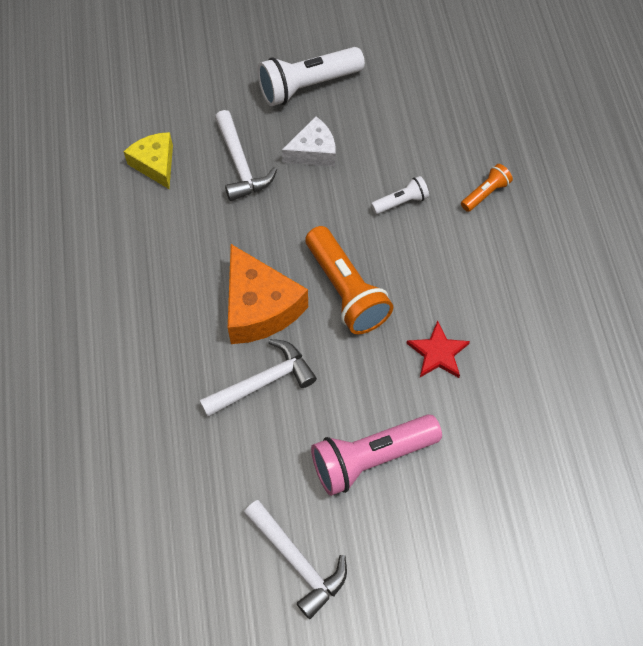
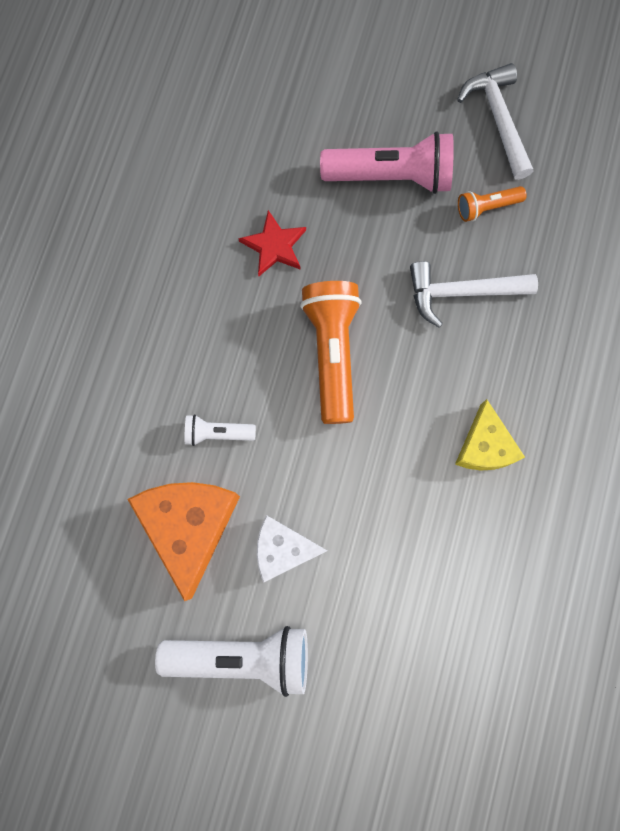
camera: 155 degrees left, 15 degrees up
(155, 164) = (480, 620): yellow cheese -> yellow cheese (484, 446)
(240, 164) = (378, 571): white hammer -> none
(259, 307) = (432, 375): orange cheese -> orange cheese (189, 526)
(485, 193) = (119, 401): orange flashlight -> orange flashlight (486, 207)

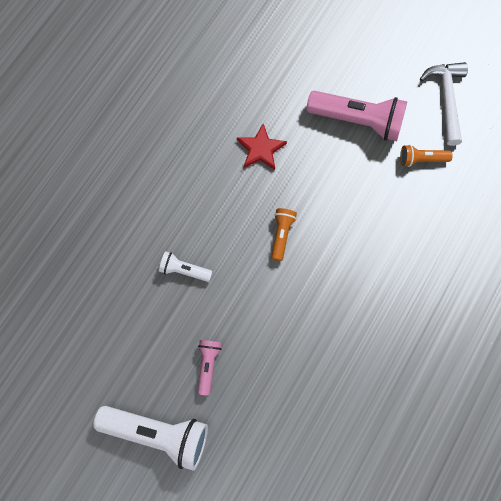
camera: 15 degrees right, 5 degrees down
(189, 526) = (146, 331): orange cheese -> none
(283, 549) = (208, 365): white cheese -> pink flashlight
(332, 353) = (281, 235): orange flashlight -> orange flashlight, size x0.51
(461, 292) = (387, 215): white hammer -> none
(484, 446) = (374, 330): yellow cheese -> none

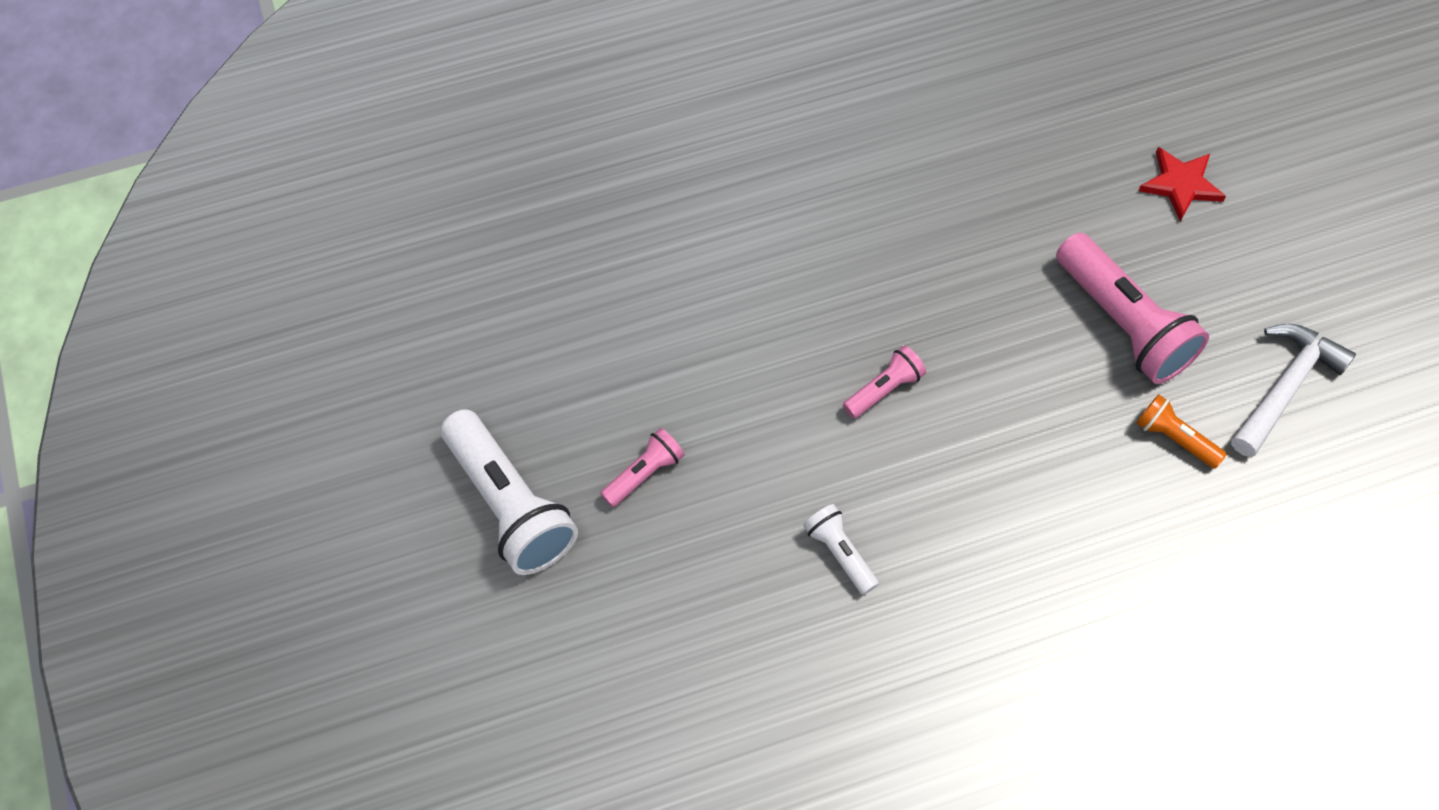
camera: 40 degrees right, 10 degrees down
(184, 270) = (716, 337): white flashlight -> white flashlight (840, 553)
(261, 149) = (951, 264): red star -> red star (1181, 184)
(281, 235) = (884, 389): orange flashlight -> pink flashlight

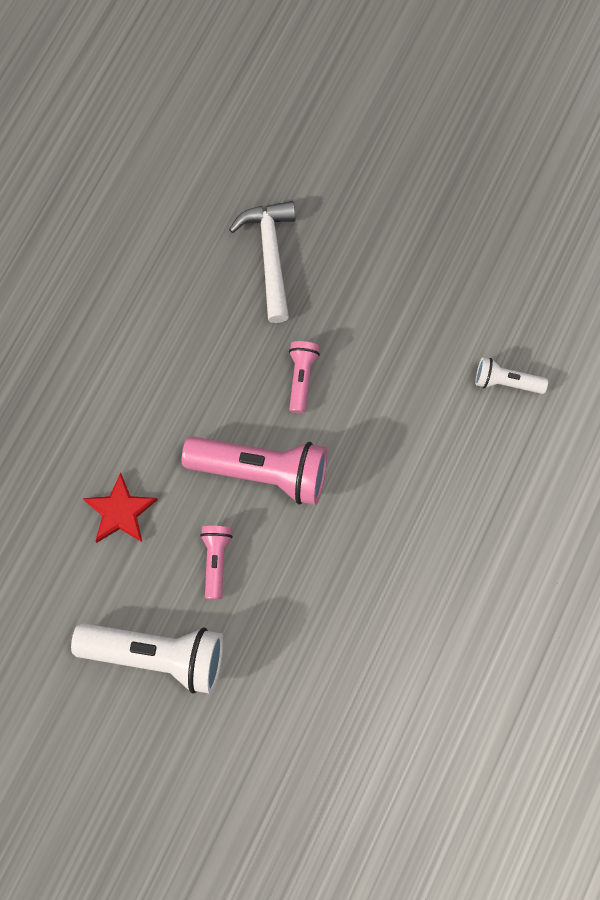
camera: 45 degrees left, 10 degrees up
(840, 553) = (373, 501): white flashlight -> white flashlight (506, 382)
(1123, 323) = (395, 211): pink flashlight -> pink flashlight (262, 472)
(1174, 438) = (487, 258): orange flashlight -> none
(1181, 184) = (346, 89): red star -> red star (120, 511)
(1285, 387) = (517, 171): white hammer -> white hammer (270, 256)

